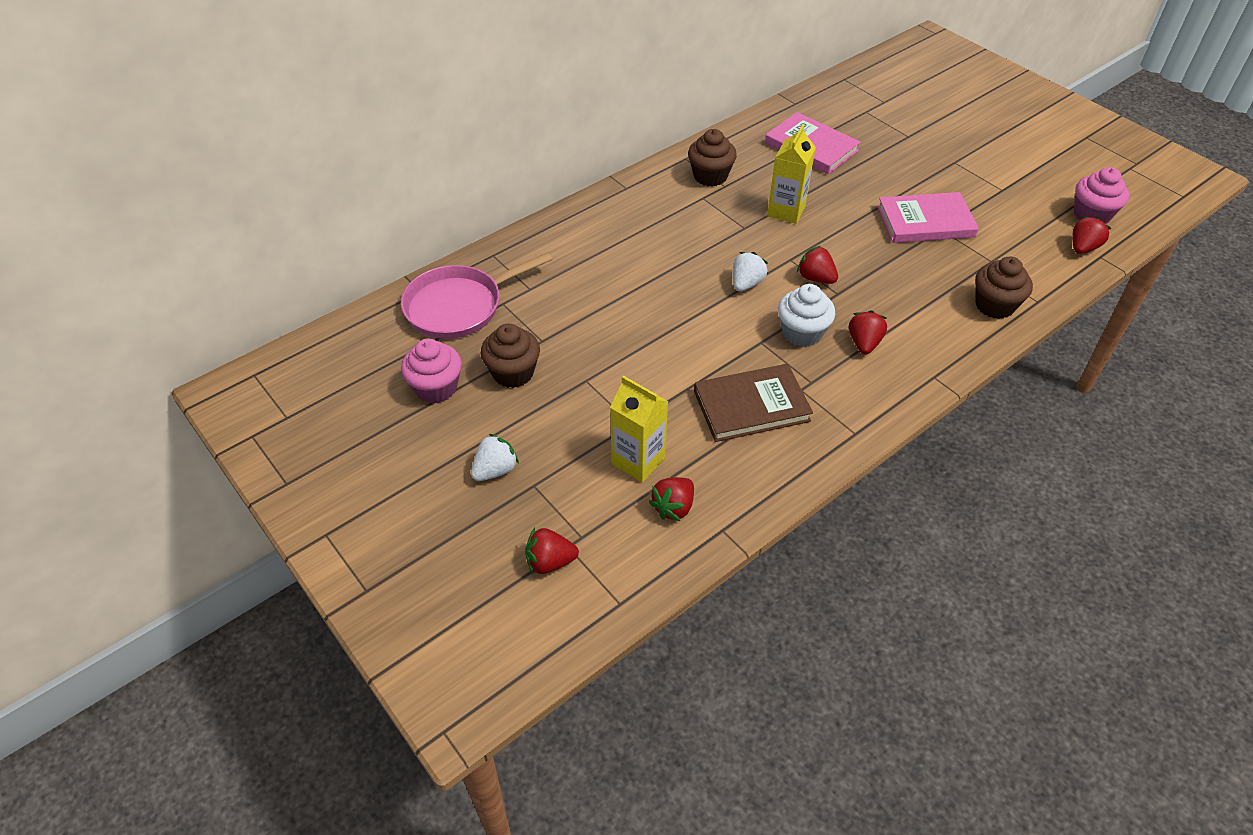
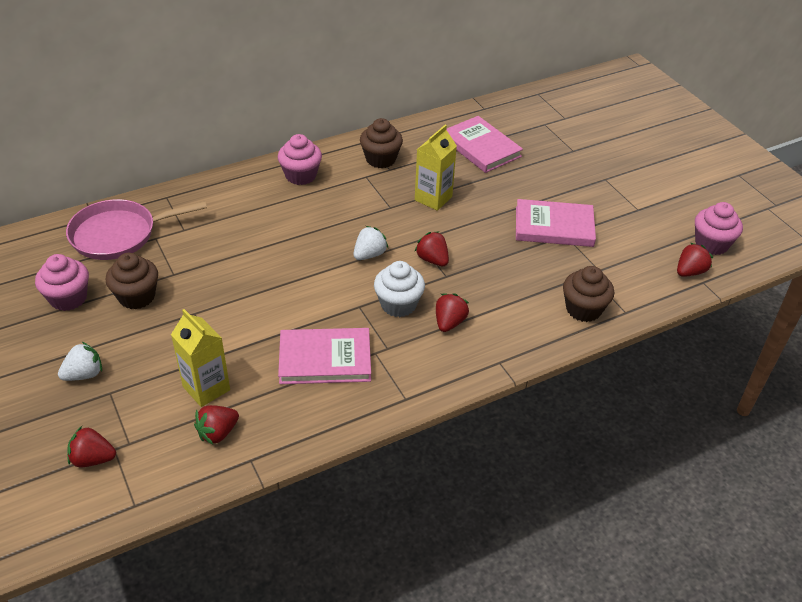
camera: 10 degrees right, 5 degrees down
(631, 208) = (301, 175): none -> pink cupcake
(751, 406) = (325, 359): brown book -> pink book

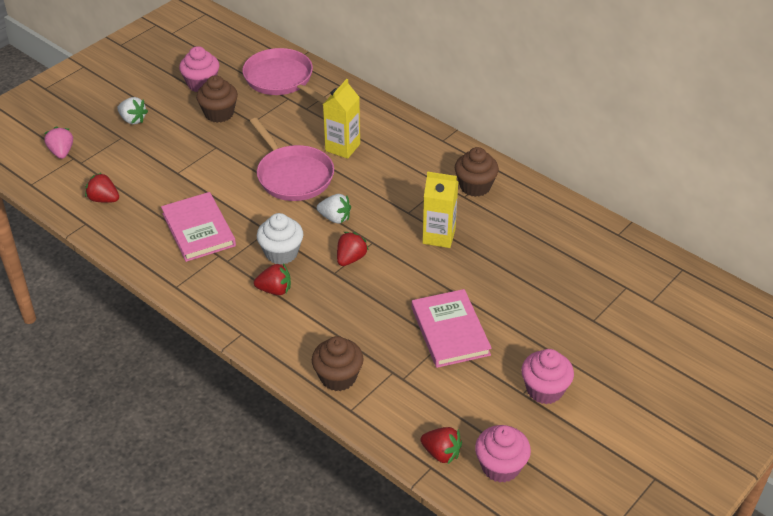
camera: 70 degrees right, 0 degrees up
(93, 459) = (62, 152): red strawberry -> pink strawberry
(206, 388) = (143, 179): yellow carton -> yellow carton (342, 147)
(286, 266) = (293, 175): none -> pink pan
(301, 175) = (416, 146): pink cupcake -> pink cupcake (544, 390)
(481, 147) = (545, 248): pink book -> none

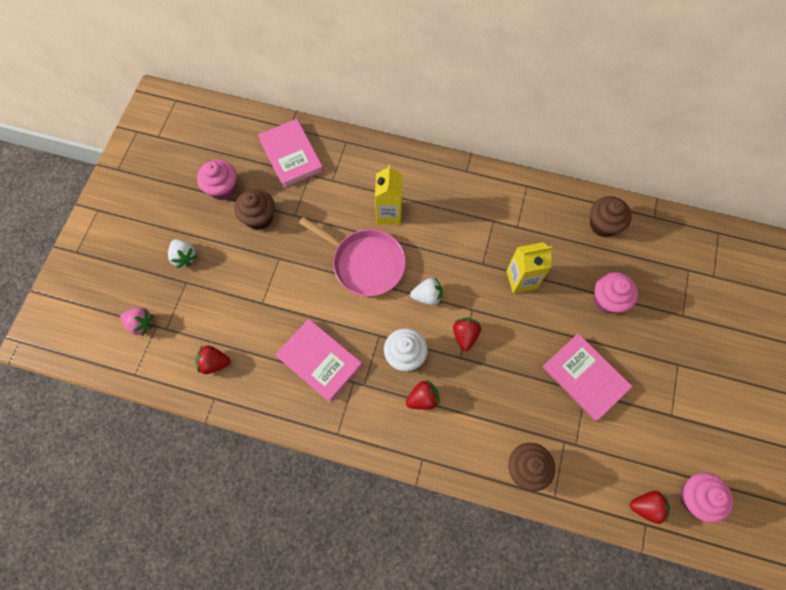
camera: 25 degrees left, 25 degrees up
(62, 152) = (141, 324): pink strawberry -> pink strawberry turned 150 degrees clockwise
(133, 120) = (184, 257): white strawberry -> white strawberry turned 45 degrees clockwise
(281, 80) = (291, 155): pink pan -> pink book
(475, 186) = (520, 212): brown cupcake -> brown cupcake (603, 225)
(544, 390) = (685, 404): pink cupcake -> pink cupcake (608, 300)

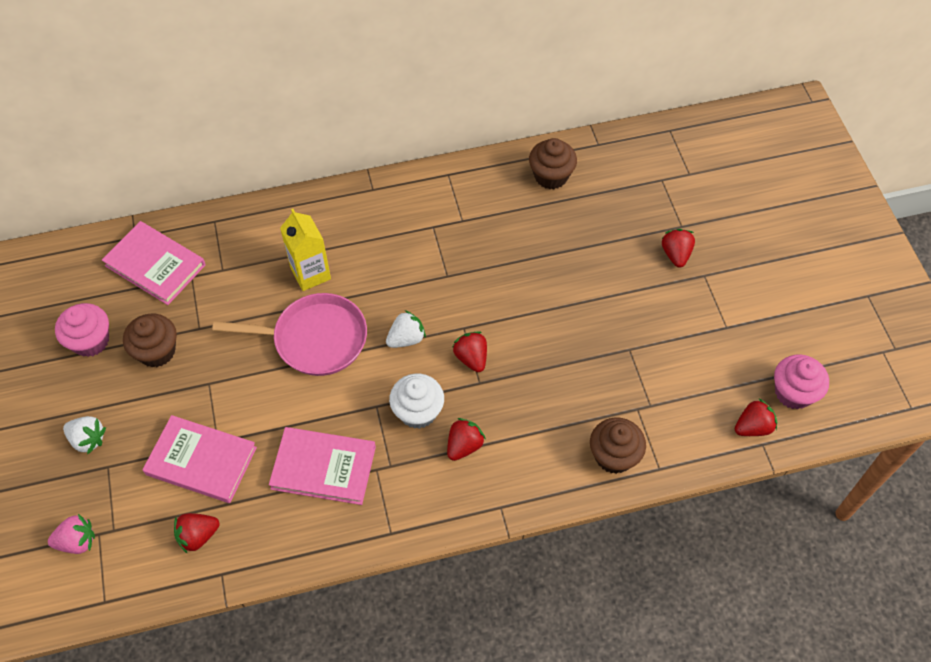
camera: 30 degrees left, 10 degrees down
(521, 279) = (498, 271): yellow carton -> none
(584, 377) = (620, 335): pink book -> pink book (201, 461)
(608, 300) = (599, 248): pink cupcake -> none
(665, 336) = (676, 254): none -> red strawberry

